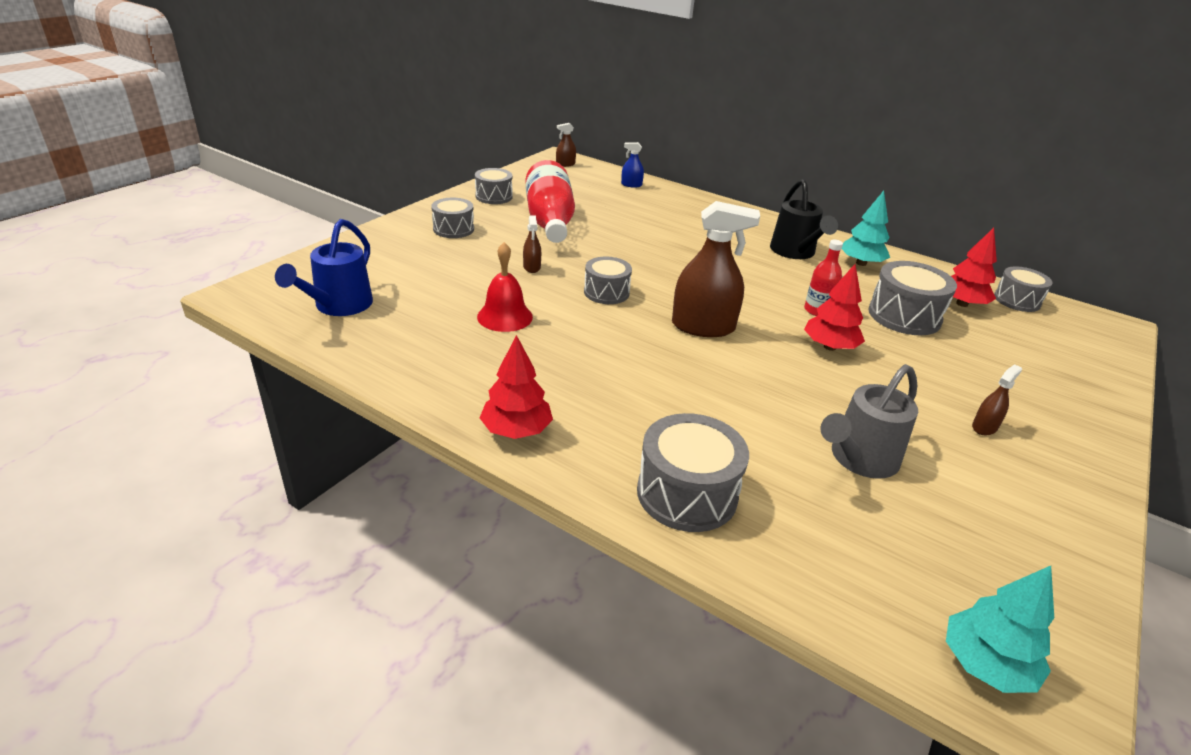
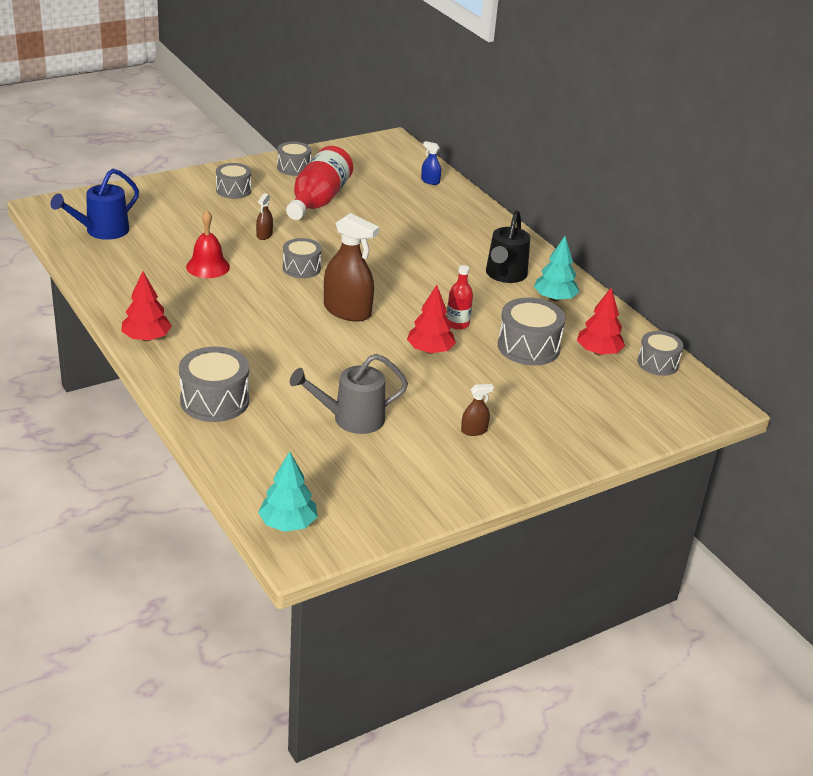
camera: 25 degrees right, 0 degrees up
(565, 164) = (391, 148): brown spray bottle -> none

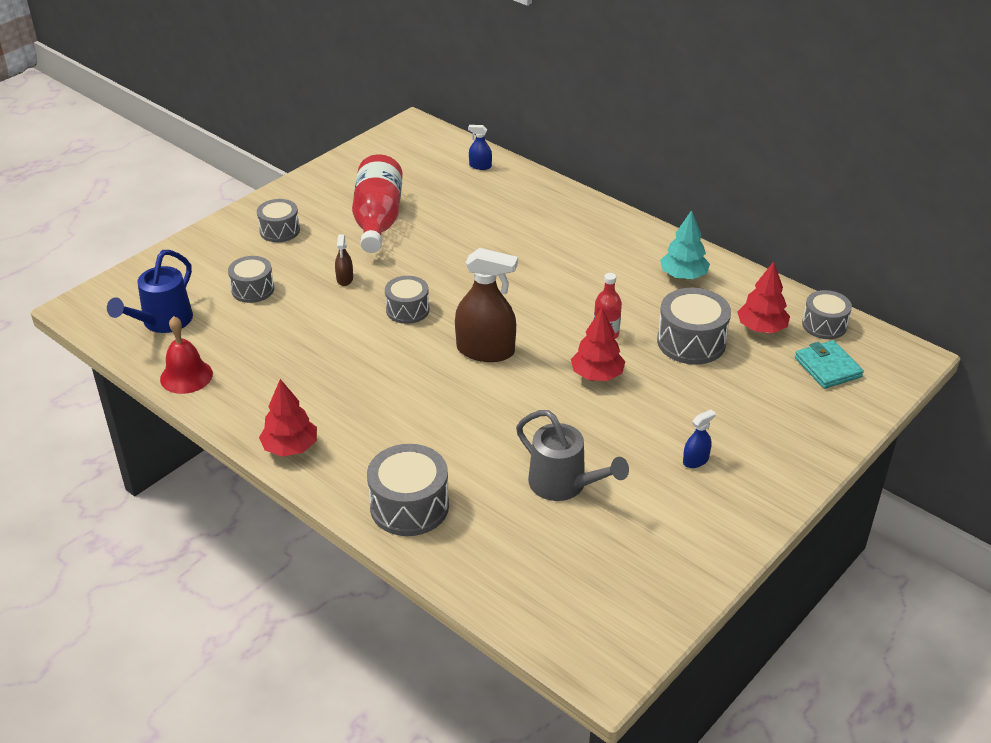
camera: 15 degrees left, 5 degrees up
(208, 267) = (306, 336): red bell -> red bell (186, 376)
(288, 524) = (574, 639): turquoise tree -> none
(294, 168) = (329, 185): grey drum -> grey drum (253, 289)
(350, 419) = (564, 485): grey watering can -> grey watering can turned 105 degrees counterclockwise
(474, 430) = (695, 460): brown spray bottle -> blue spray bottle
(504, 275) = (619, 261): black watering can -> none
(639, 394) = (827, 367): none -> turquoise wallet

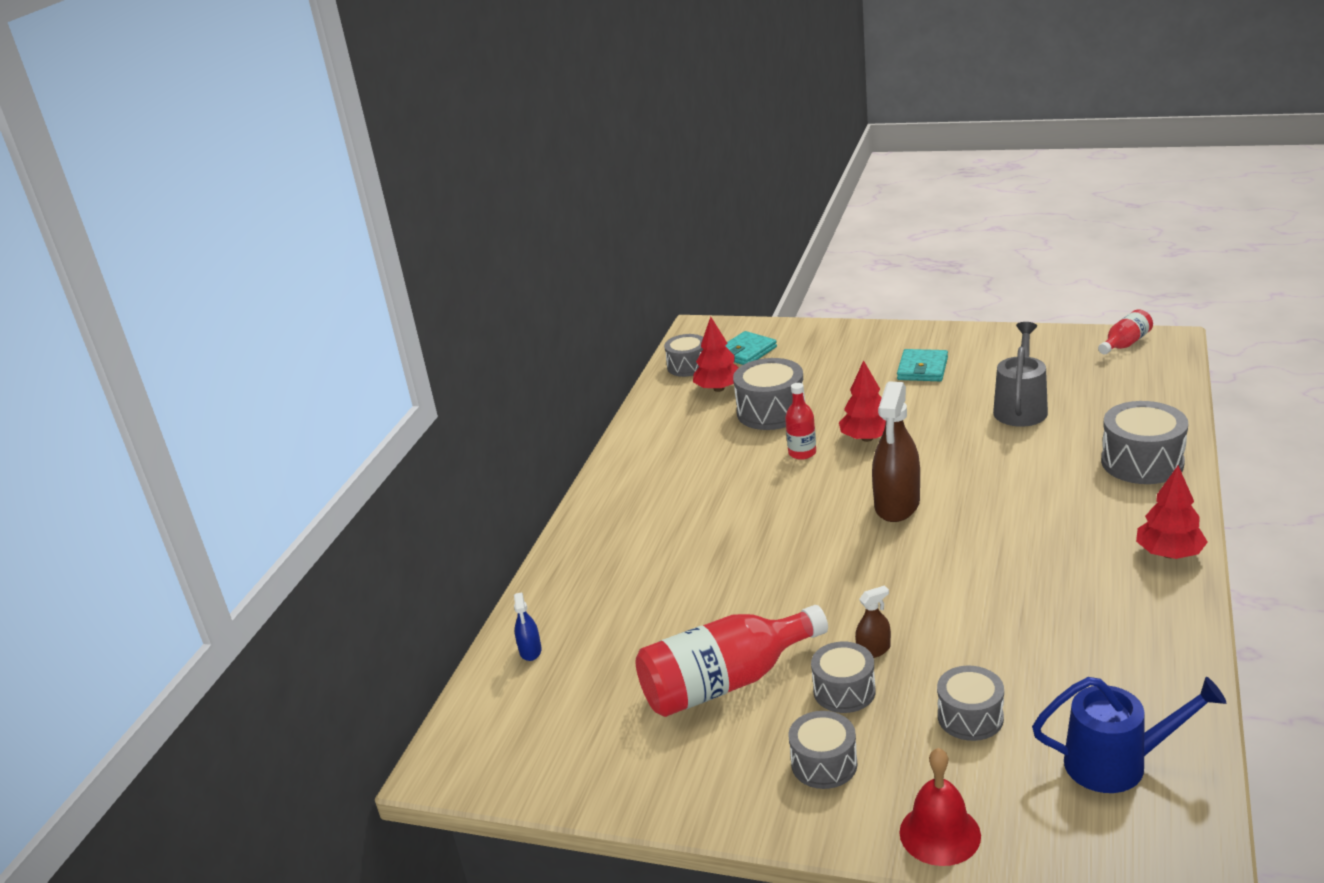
camera: 110 degrees left, 10 degrees down
(186, 376) = (1174, 682): red bell -> red bell (940, 834)
(407, 310) = (884, 578): grey drum -> grey drum (844, 691)
(485, 350) = (897, 505): brown spray bottle -> brown spray bottle turned 150 degrees counterclockwise
(625, 632) = (1125, 344): none -> red bottle
(683, 276) = (669, 444): turquoise tree -> none
(695, 460) = (922, 369): blue spray bottle -> turquoise wallet

